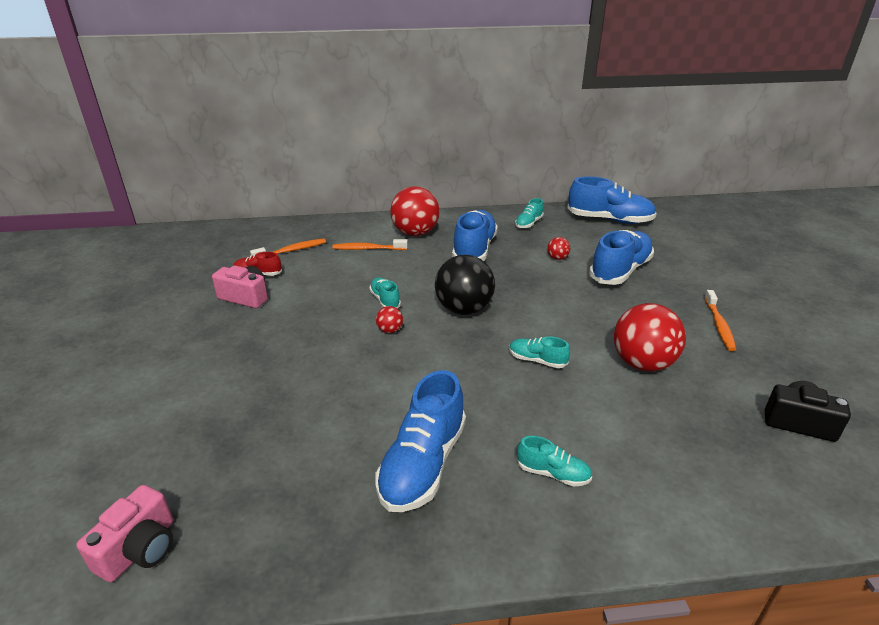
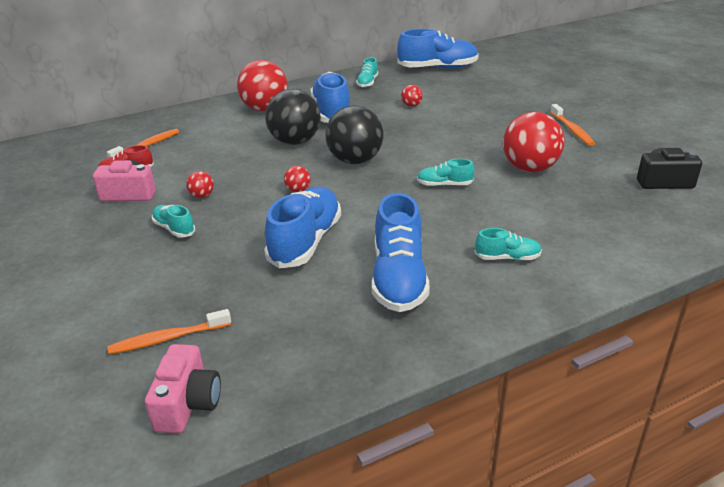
camera: 20 degrees left, 0 degrees up
(302, 314) = (202, 196): none -> red ball
(368, 249) = (226, 130): orange toothbrush -> orange toothbrush (167, 338)
(385, 300) = (276, 168): turquoise shoe -> turquoise shoe (174, 229)
(420, 275) = (295, 142): none -> black ball
(620, 271) = (471, 106): blue shoe -> blue shoe (305, 242)

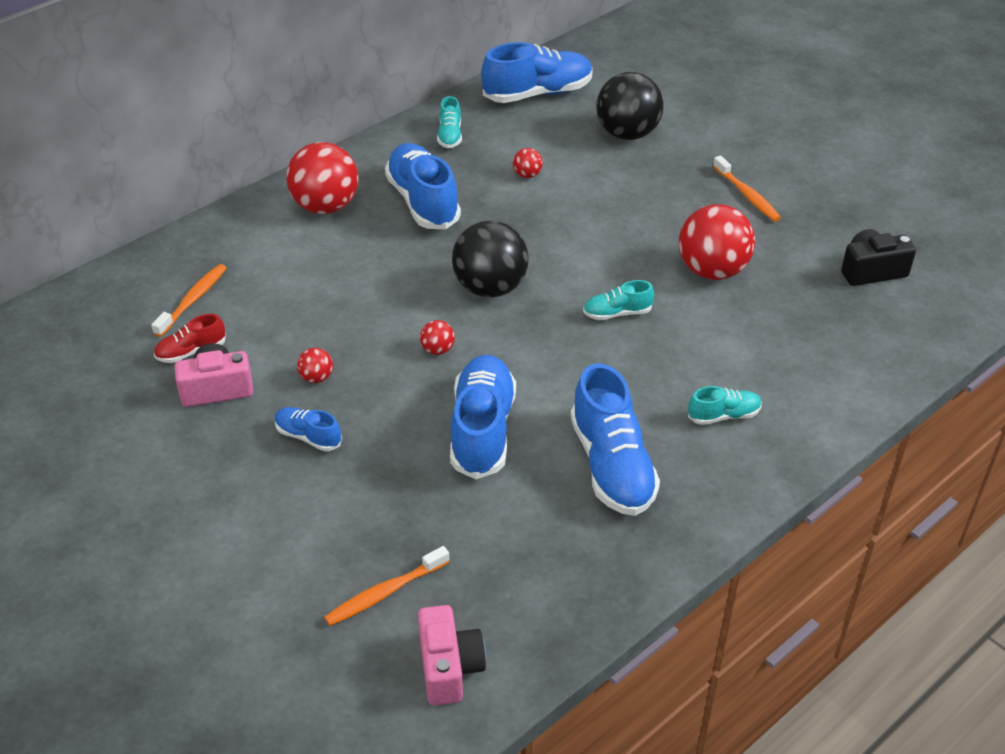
camera: 15 degrees left, 10 degrees up
(174, 229) = (308, 436): turquoise shoe -> blue shoe
(295, 142) = (396, 264): black ball -> black ball (627, 134)

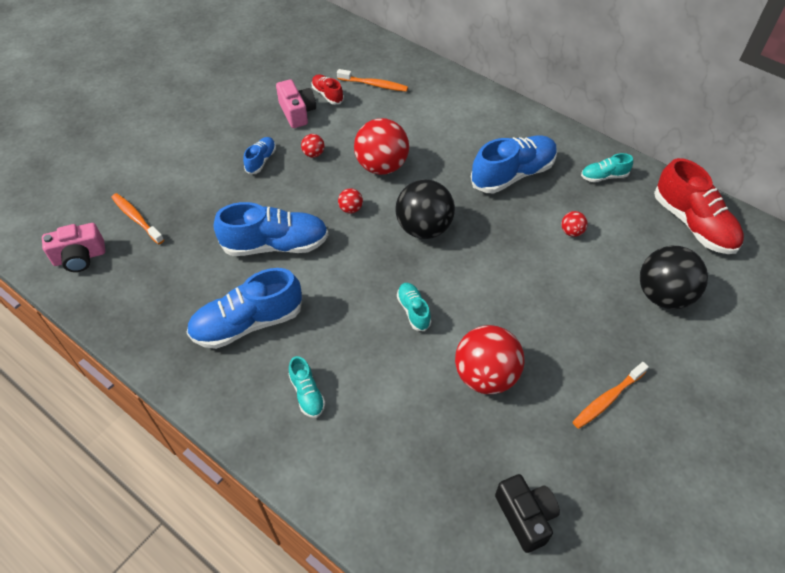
camera: 80 degrees right, 10 degrees up
(325, 206) = (488, 124): red ball -> red ball (381, 166)
(538, 94) = (693, 224): blue shoe -> red shoe

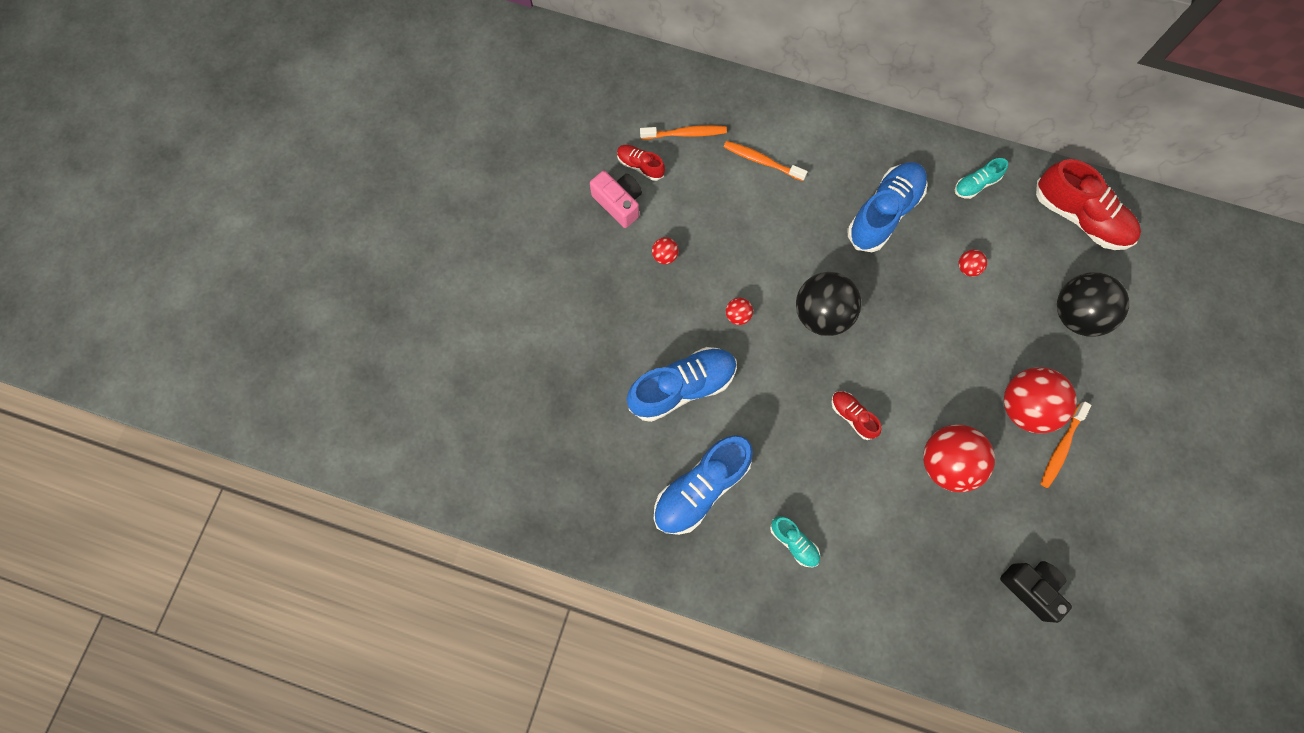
camera: 20 degrees left, 20 degrees up
(80, 257) = (488, 474): pink camera -> none
(136, 218) = (519, 406): orange toothbrush -> orange toothbrush (761, 161)
(261, 160) = (612, 284): blue shoe -> none
(381, 166) = (744, 248): red ball -> red ball (1025, 407)
(413, 311) = (852, 416): turquoise shoe -> red shoe

